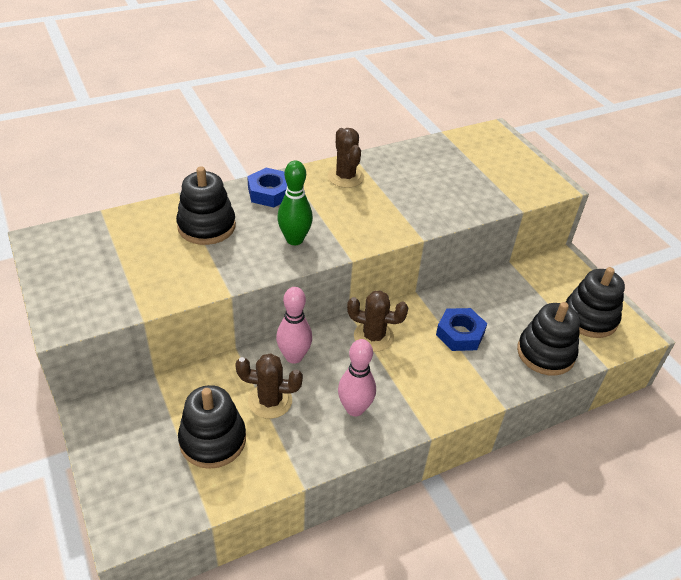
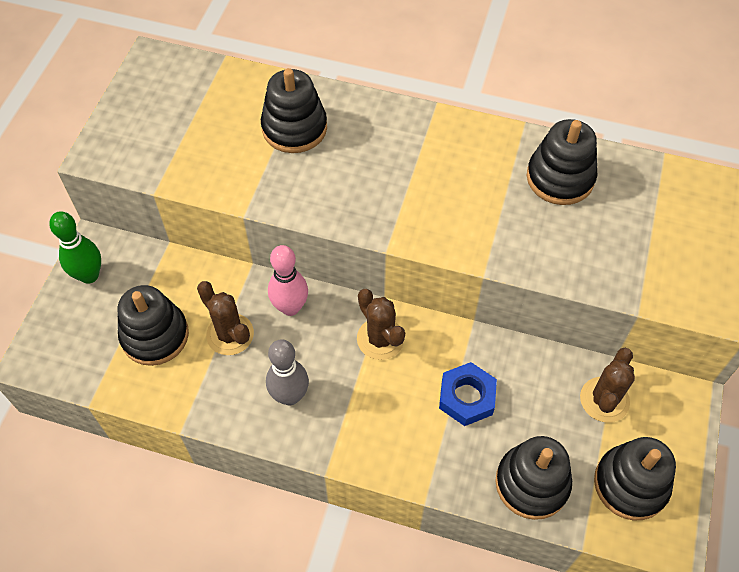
camera: 45 degrees right, 15 degrees up
(270, 192) = (389, 124): blue nut -> none
(294, 239) = (357, 193): green bowling pin -> green bowling pin (89, 275)
(345, 177) = (485, 150): brown cactus -> brown cactus (604, 400)
(355, 409) = (290, 396): pink bowling pin -> grey bowling pin
(404, 169) = (560, 178): none -> black stacking toy

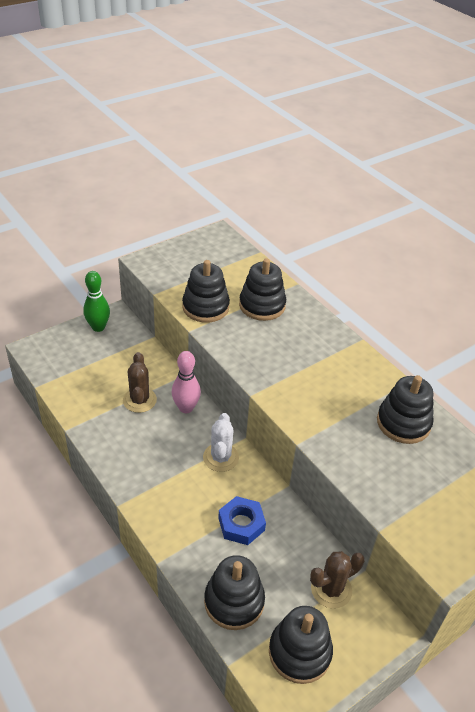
camera: 35 degrees right, 15 degrees down
(155, 335) = (101, 375): black stacking toy -> black stacking toy (205, 307)
(290, 396) = (140, 452): grey bowling pin -> none
(380, 339) = (220, 457): brown cactus -> white cactus

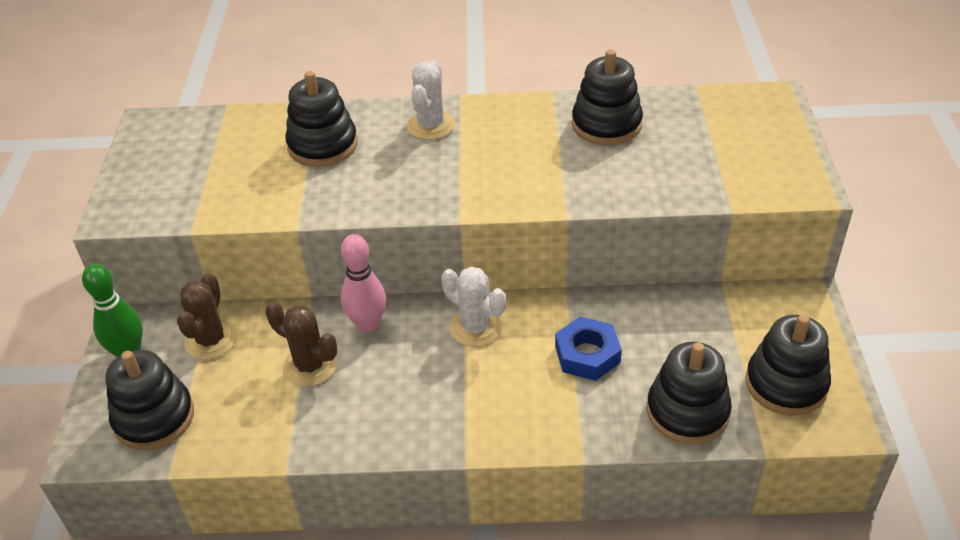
camera: 50 degrees left, 0 degrees up
(205, 307) = (271, 195): black stacking toy -> black stacking toy (154, 418)
(321, 340) = (431, 125): none -> white cactus
(331, 589) = (726, 319): brown cactus -> brown cactus (211, 340)

